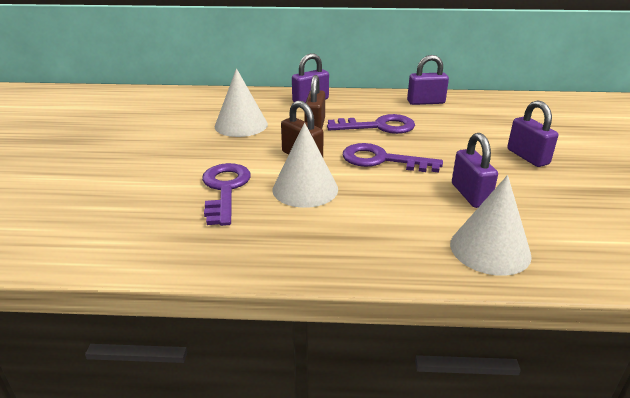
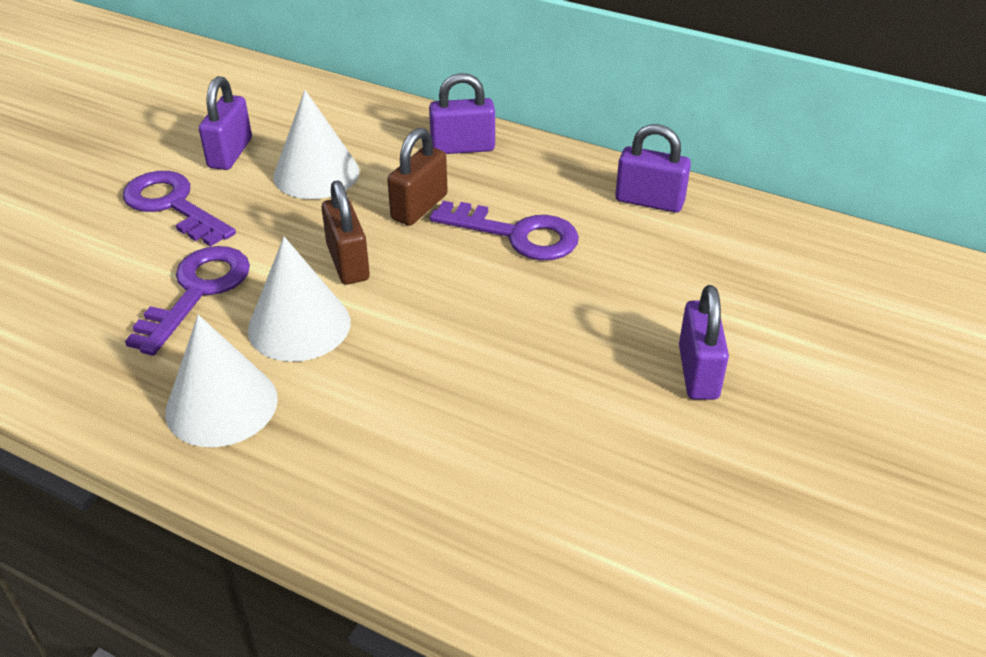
camera: 25 degrees right, 10 degrees up
(382, 160) = (457, 305): purple key -> purple key (173, 206)
(470, 195) = (522, 415): purple padlock -> purple padlock (230, 153)
(490, 249) = (449, 520): white cone -> white cone (221, 405)

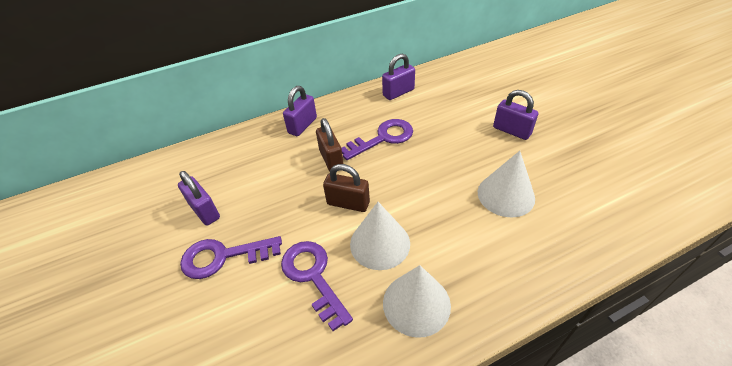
camera: 50 degrees left, 5 degrees up
(316, 173) = (264, 184): white cone -> white cone (506, 195)

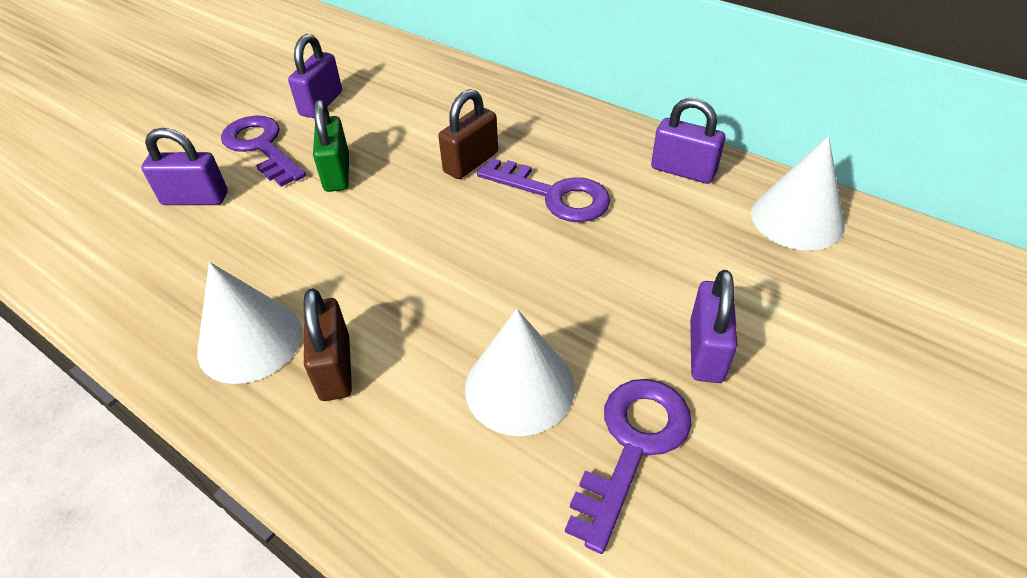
camera: 60 degrees right, 0 degrees up
(290, 222) = (337, 173): none -> green padlock
(302, 125) = (521, 110): purple padlock -> purple padlock (195, 198)
(313, 277) = (259, 228): purple key -> purple key (632, 446)
(348, 203) = (396, 210): brown padlock -> brown padlock (335, 368)
(380, 243) = (338, 268): white cone -> white cone (797, 218)

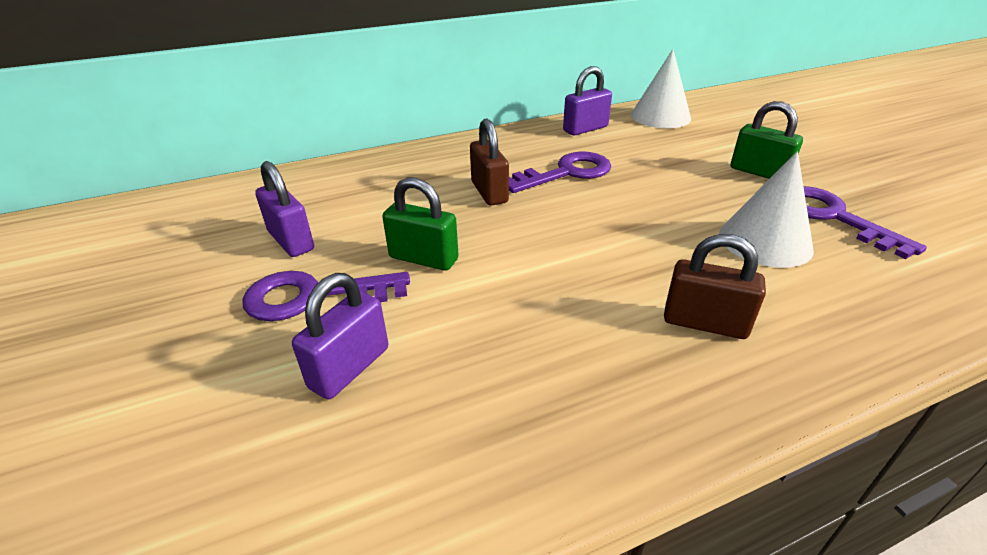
camera: 60 degrees left, 10 degrees down
(250, 341) = (638, 371): white cone -> none
(706, 351) = (759, 172): purple padlock -> green padlock

